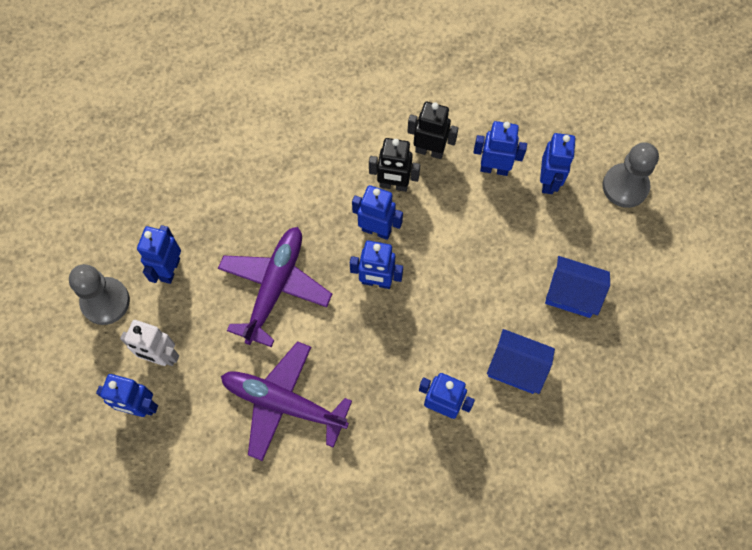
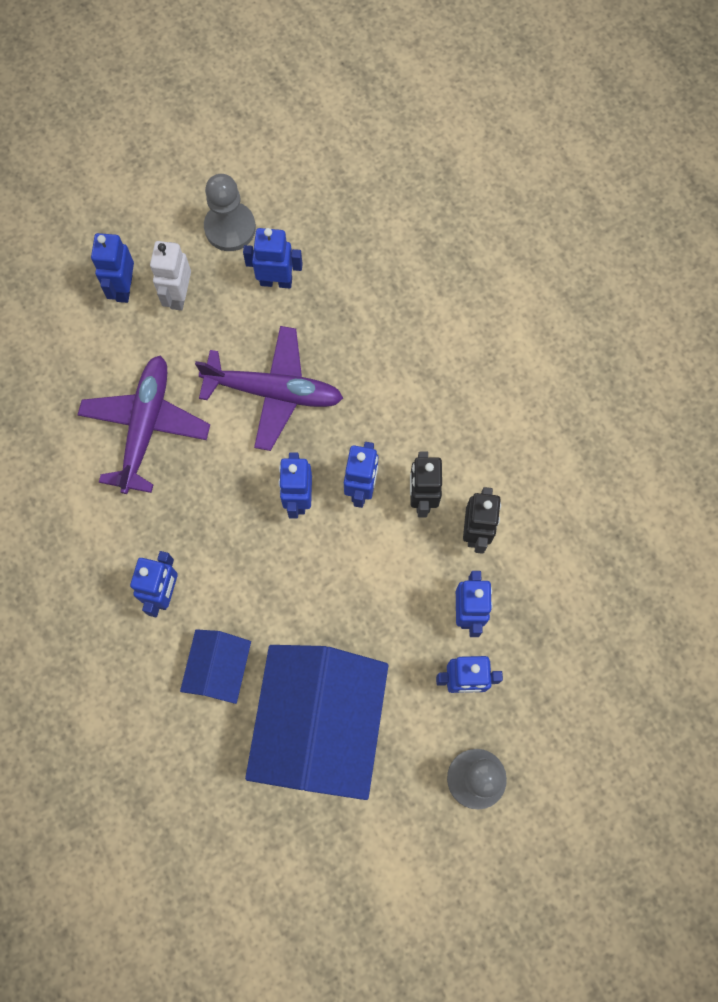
camera: 80 degrees right, 5 degrees up
(571, 294) = (320, 725): blue house -> blue house, size x2.03

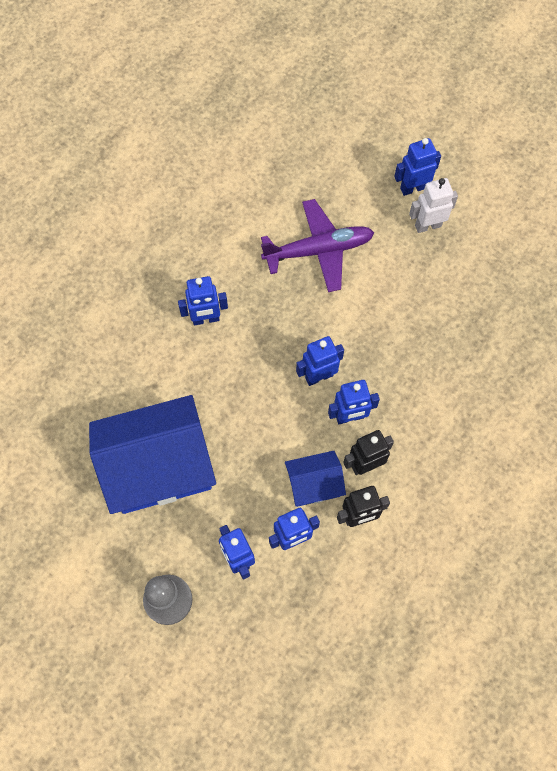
camera: 65 degrees right, 5 degrees down
(220, 669) = (168, 381): blue house -> blue house (314, 484)
(230, 228) = (500, 234): grey pawn -> none
(273, 391) = (390, 322): purple plane -> none
(276, 281) = (477, 284): blue robot -> none

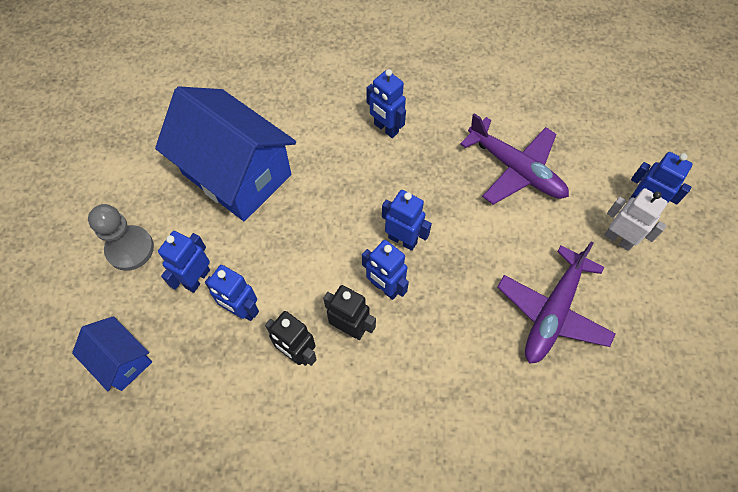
camera: 55 degrees right, 5 degrees down
(314, 484) = (302, 297): blue house -> blue house (122, 360)
(451, 313) = (553, 311): none -> purple plane

